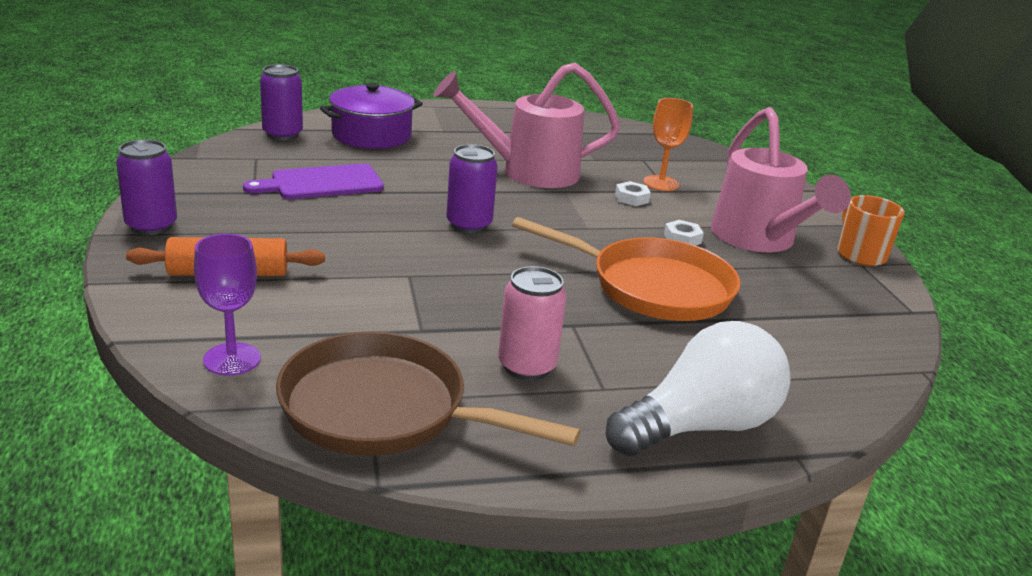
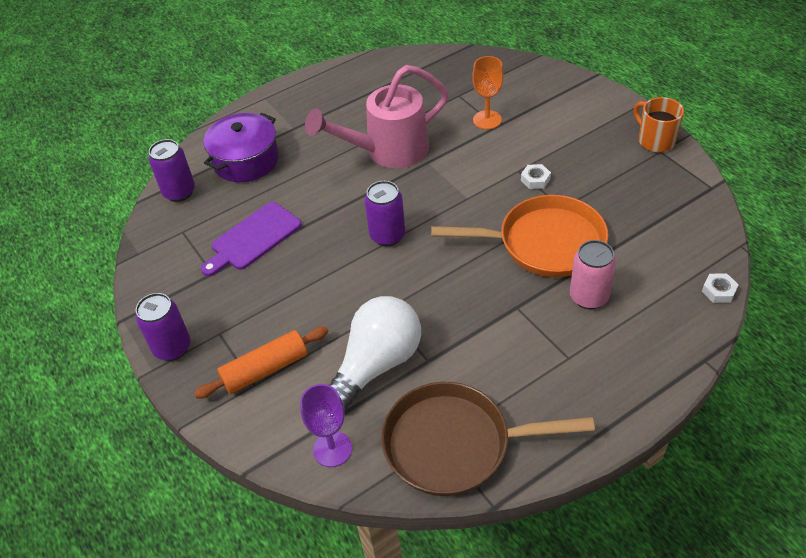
camera: 15 degrees left, 20 degrees up
(527, 366) = (513, 362): pink can -> pink can (588, 297)
(631, 198) = (477, 148): white nut -> white nut (718, 291)
(700, 426) = (640, 362): white light bulb -> white light bulb (376, 364)
(758, 239) = (584, 156): pink watering can -> none

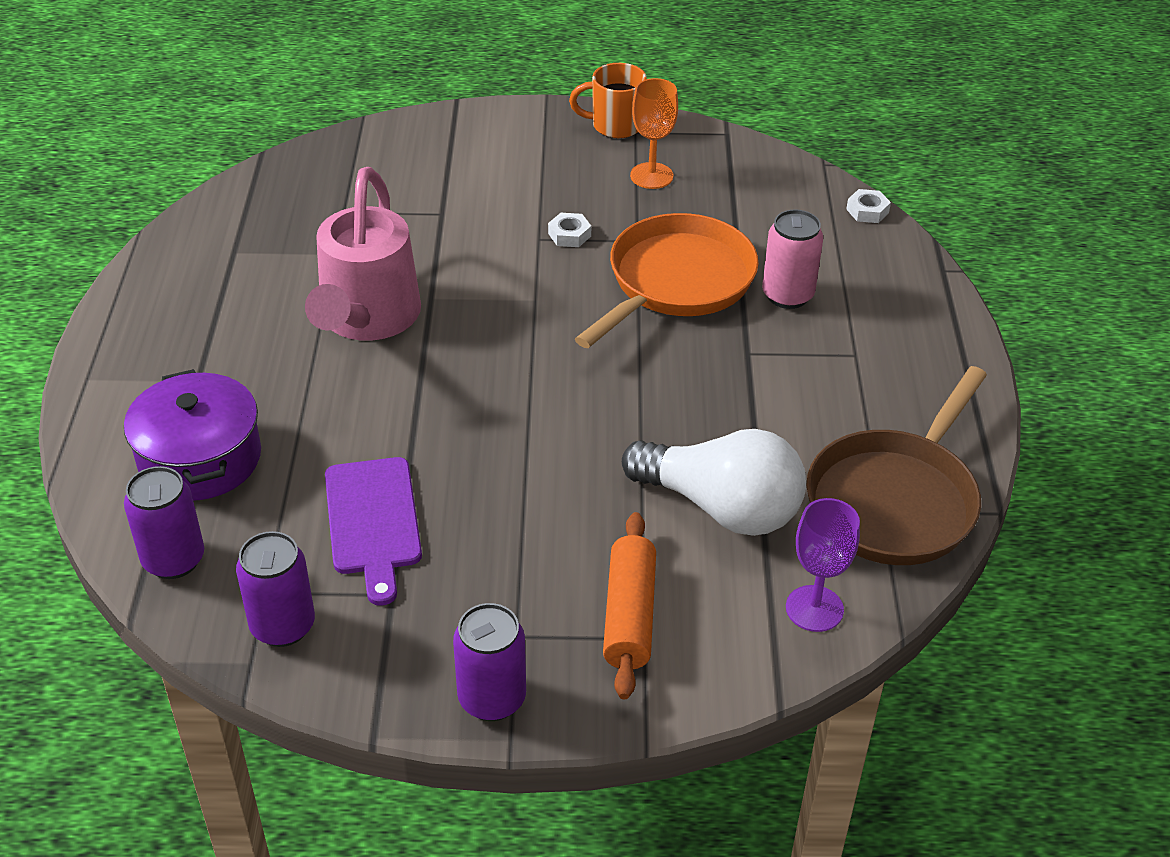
camera: 60 degrees left, 5 degrees down
(376, 364) = (721, 507): white light bulb -> white light bulb turned 135 degrees clockwise
(387, 236) = (519, 395): purple can -> purple can (283, 626)
(487, 120) = (420, 214): orange goblet -> orange goblet (651, 176)

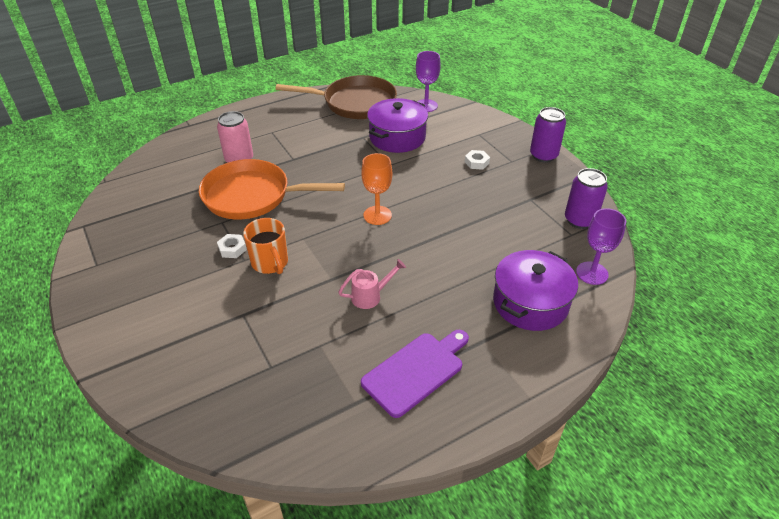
camera: 120 degrees left, 0 degrees up
(174, 560) = (592, 273): purple can -> purple goblet
(366, 319) = (370, 296): pink watering can -> pink watering can, size x0.43
(373, 522) = (502, 222): purple cutting board -> purple cutting board (416, 371)
(615, 126) = (91, 276): orange mug -> orange mug (270, 263)
(629, 615) = (473, 140): orange rolling pin -> none
(651, 176) = (149, 239): orange goblet -> orange goblet (377, 215)
(721, 507) = (397, 137): white light bulb -> purple pot
(867, 211) = (147, 156): white nut -> white nut (476, 162)

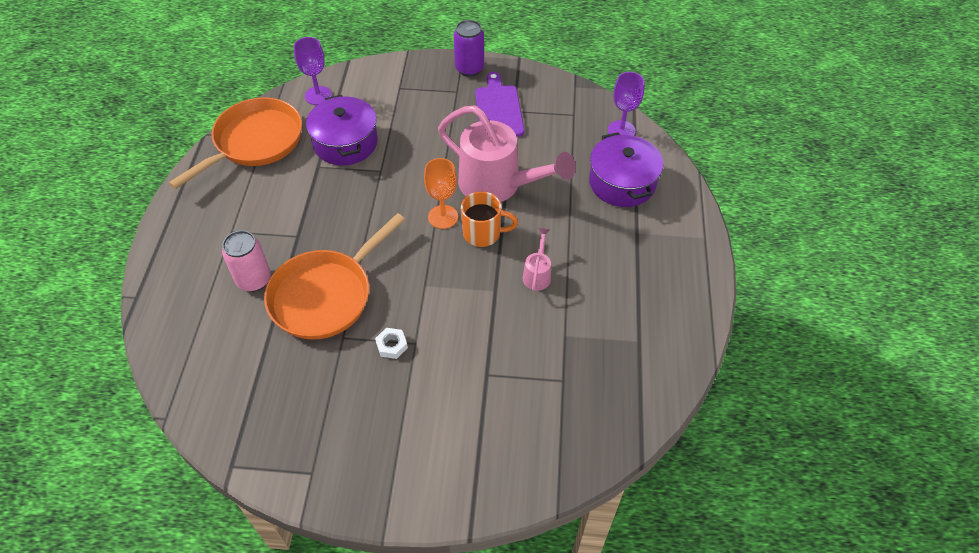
camera: 55 degrees left, 10 degrees up
(270, 263) = (437, 324): orange mug -> orange mug (483, 233)
(354, 103) = (254, 142): brown pan -> orange pan
(416, 371) = (636, 288): purple cutting board -> purple cutting board (498, 109)
(441, 228) = (497, 185): none -> pink watering can
(476, 162) = (437, 113): white nut -> none
(579, 220) = (563, 100): purple can -> none

